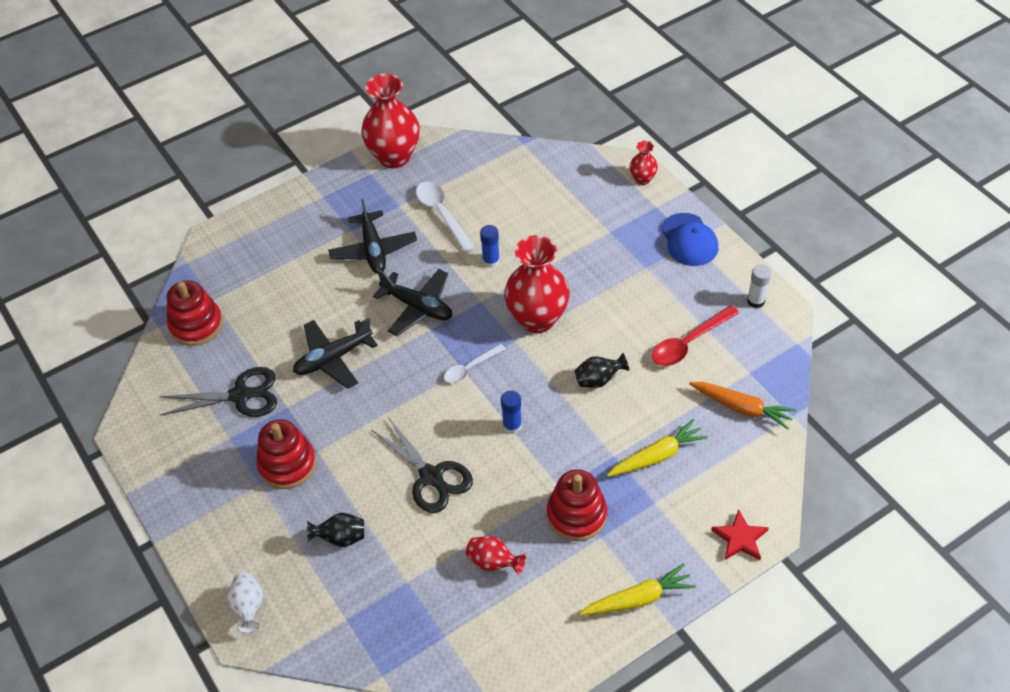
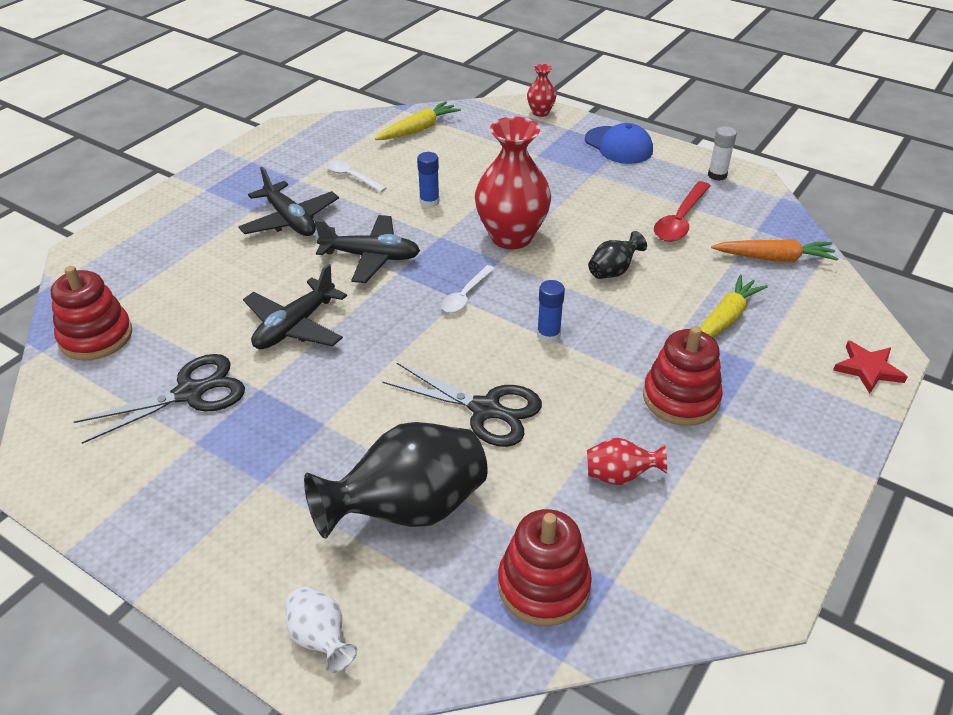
camera: 25 degrees left, 10 degrees down
(287, 464) = (291, 449): red stacking toy -> red stacking toy (543, 585)
(340, 538) = (408, 510): black vase -> black vase, size x2.11
(394, 157) = (271, 143): red vase -> none
(442, 214) = (352, 177): white spoon -> white spoon, size x0.65
(638, 599) = (811, 460): yellow carrot -> yellow carrot (418, 129)

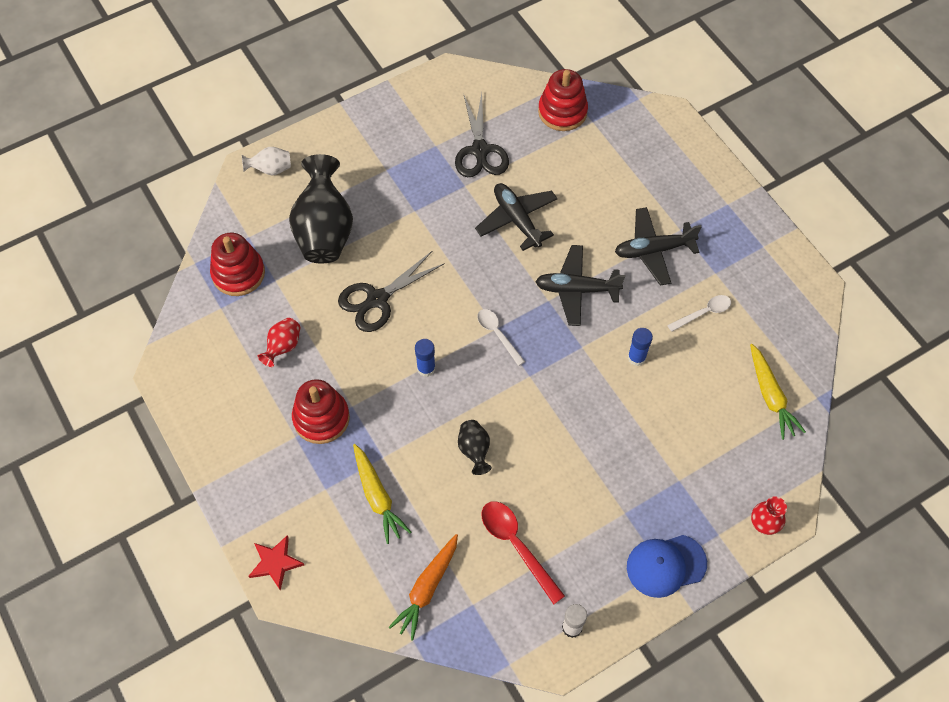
camera: 115 degrees right, 20 degrees up
(371, 257) = (576, 289): black plane -> black plane turned 60 degrees clockwise
(511, 237) = (556, 398): red vase -> none

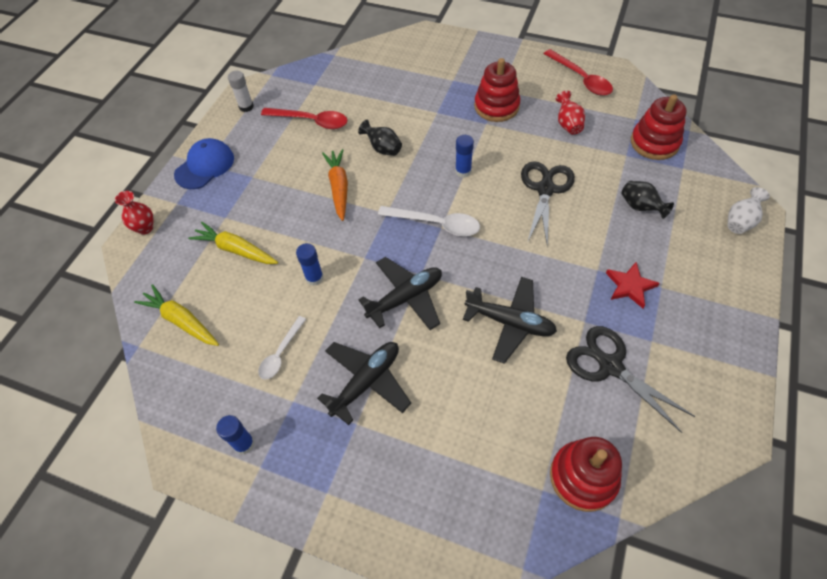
camera: 145 degrees right, 5 degrees down
(207, 389) = (581, 79): none -> red spoon
(275, 563) = (442, 39): red star -> red star (630, 286)
(324, 231) = (640, 207): black vase -> black vase, size x0.47
(377, 496) = (419, 94): yellow carrot -> yellow carrot (236, 250)
(427, 588) = (347, 76): orange carrot -> orange carrot (339, 188)
(497, 334) = (436, 224): white spoon -> white spoon, size x1.55
(767, 267) = (244, 444): none -> blue glue stick

